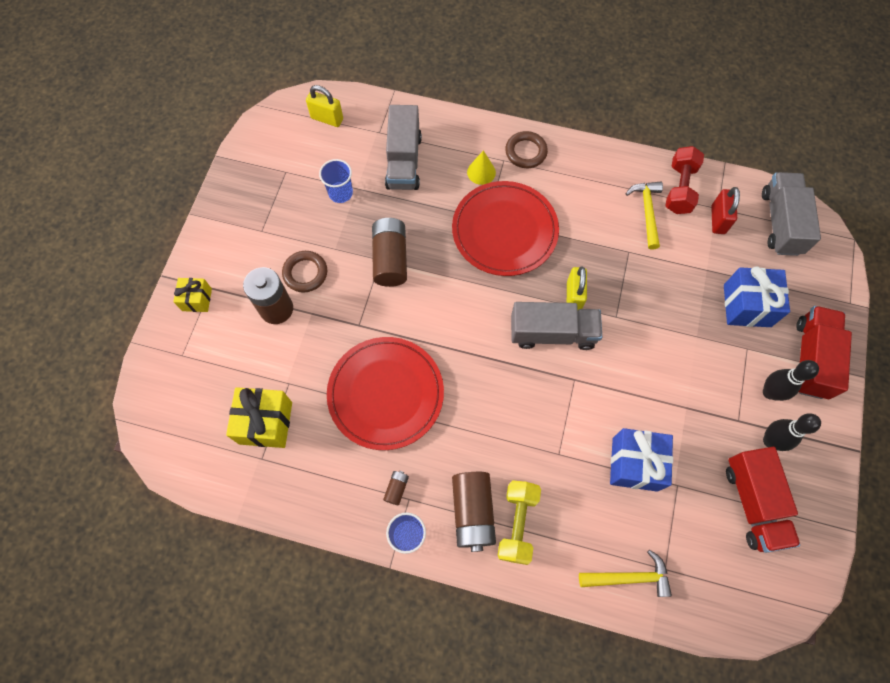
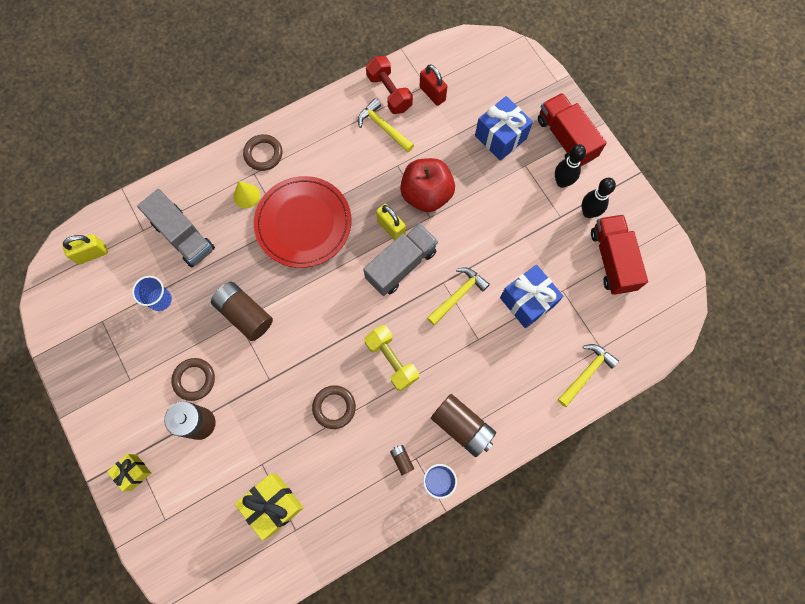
camera: 45 degrees left, 5 degrees up
(386, 394) = (334, 407): red plate -> brown ring
(517, 523) = (495, 406): yellow dumbbell -> yellow dumbbell (392, 360)
(577, 401) = (458, 295): none -> yellow hammer
(631, 296) = (426, 194): none -> red apple
(753, 503) = (612, 260): red truck -> red truck turned 135 degrees counterclockwise
(780, 222) = (471, 62): grey truck -> none

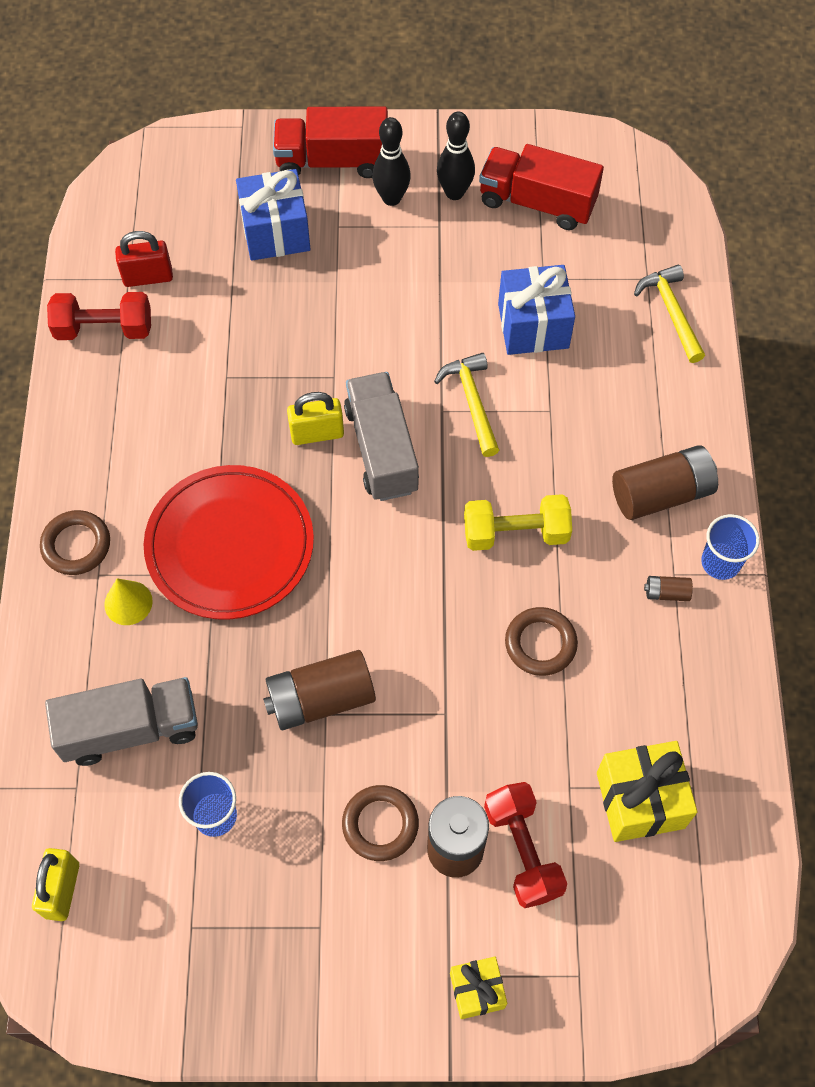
camera: 60 degrees left, 10 degrees down
(216, 457) = (522, 850): none -> red dumbbell
(383, 127) = (154, 364): yellow hammer -> none
(426, 194) = (297, 363): red apple -> none

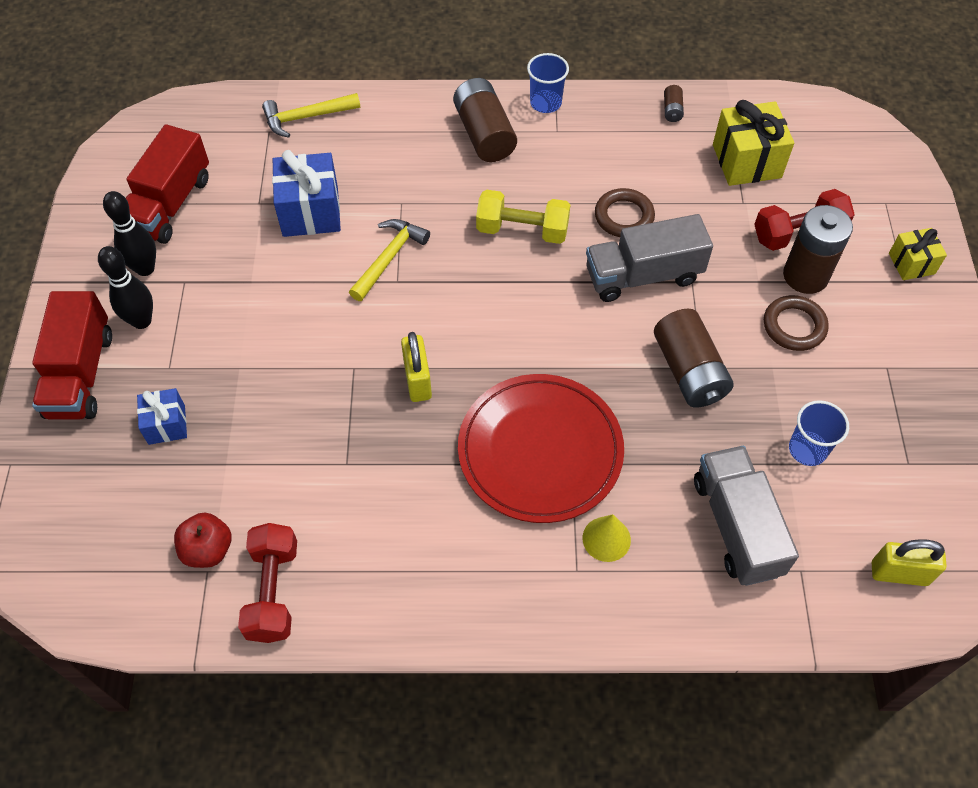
camera: 90 degrees left, 5 degrees down
(76, 545) = (544, 595): brown ring -> none
(148, 277) = (208, 550): red padlock -> red apple
(275, 232) = (166, 424): blue gift -> blue gift, size x0.59
(382, 449) = (437, 327): grey truck -> grey truck (643, 275)
(472, 402) = (389, 258): yellow hammer -> yellow hammer turned 135 degrees clockwise
(515, 533) = (522, 230): yellow dumbbell -> yellow dumbbell turned 75 degrees counterclockwise
(666, 593) = (574, 136): brown battery -> brown battery (672, 110)

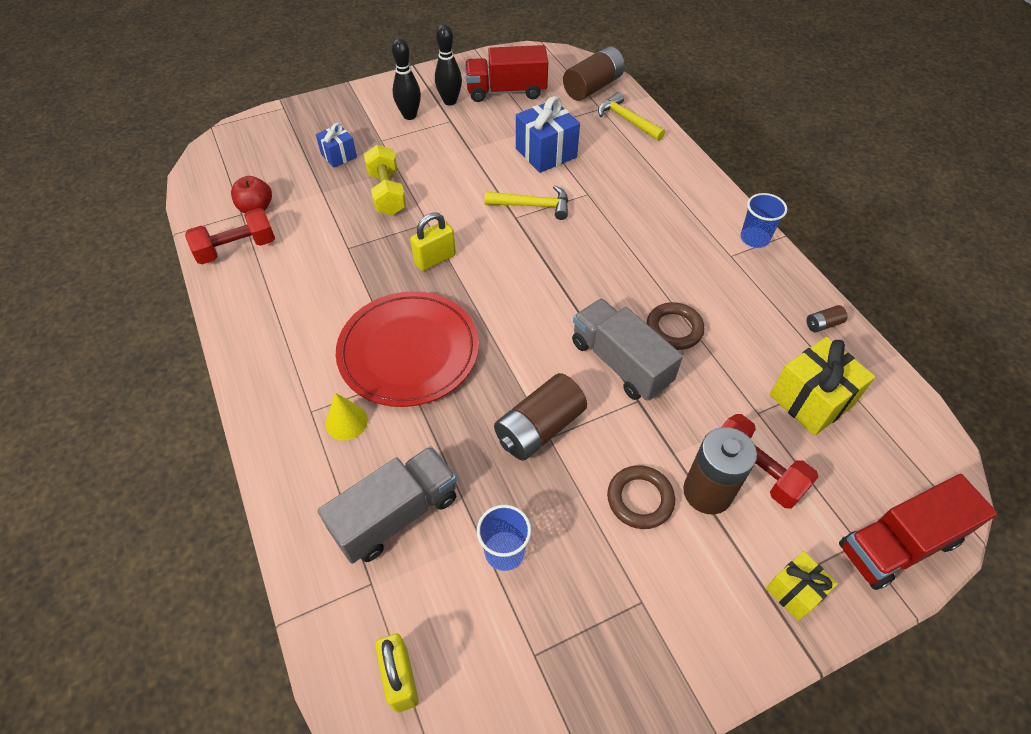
camera: 65 degrees right, 5 degrees down
(80, 374) = (357, 108): red truck -> red truck (898, 544)
(484, 134) = (690, 214): brown battery -> brown battery (592, 87)
(522, 230) = (612, 269): yellow dumbbell -> yellow dumbbell (387, 193)

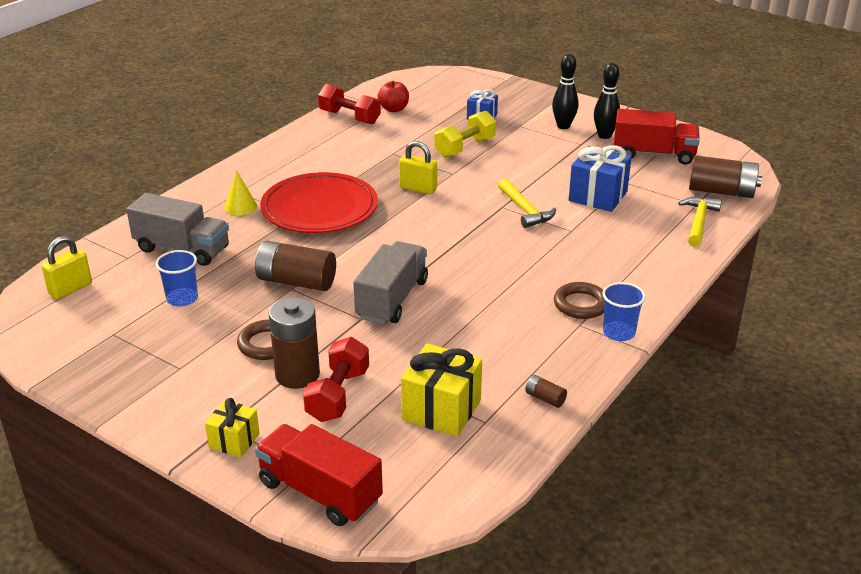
camera: 60 degrees right, 20 degrees down
(506, 91) = (653, 154): red truck -> red truck turned 135 degrees clockwise
(674, 329) = (455, 316): brown ring -> brown ring (581, 304)

